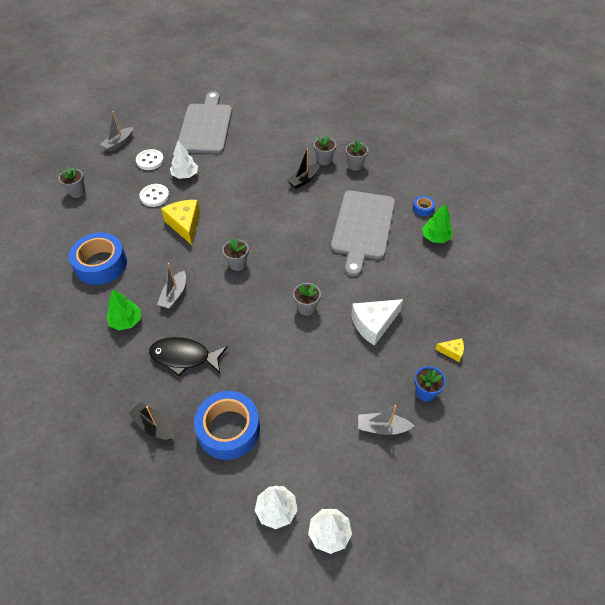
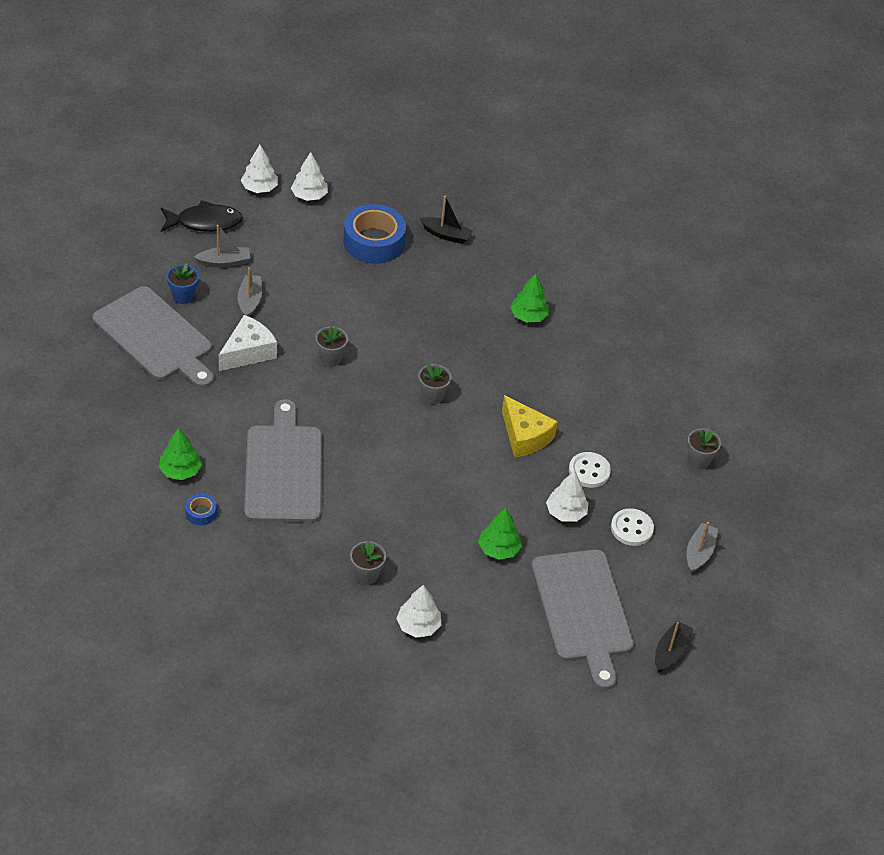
camera: 160 degrees right, 5 degrees down
(101, 264) = (598, 371): blue tape -> none
(174, 295) = (491, 350): grey boat -> grey boat (250, 301)
(184, 357) = (446, 292): black fish -> black fish (205, 222)
(238, 162) = (498, 549): none -> green tree
(302, 132) = (418, 626): none -> white tree
(304, 180) = (387, 533): black boat -> black boat (670, 652)
(355, 165) = (315, 572): grey flower pot -> none
(452, 351) = (155, 337): yellow cheese -> grey cutting board

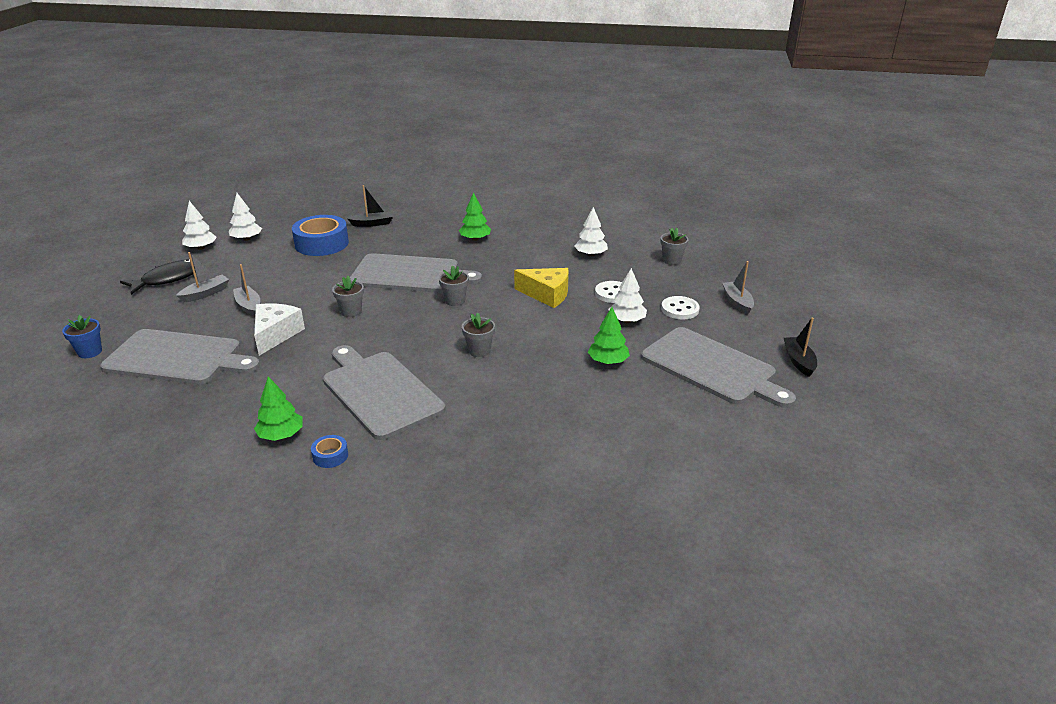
camera: 30 degrees left, 15 degrees down
(183, 296) = (184, 325): blue flower pot -> blue flower pot (90, 352)
(366, 575) = (526, 427): grey flower pot -> grey flower pot (479, 351)
(418, 626) = (609, 439): white tree -> white tree (590, 254)
(421, 335) = (409, 274): none -> grey cutting board

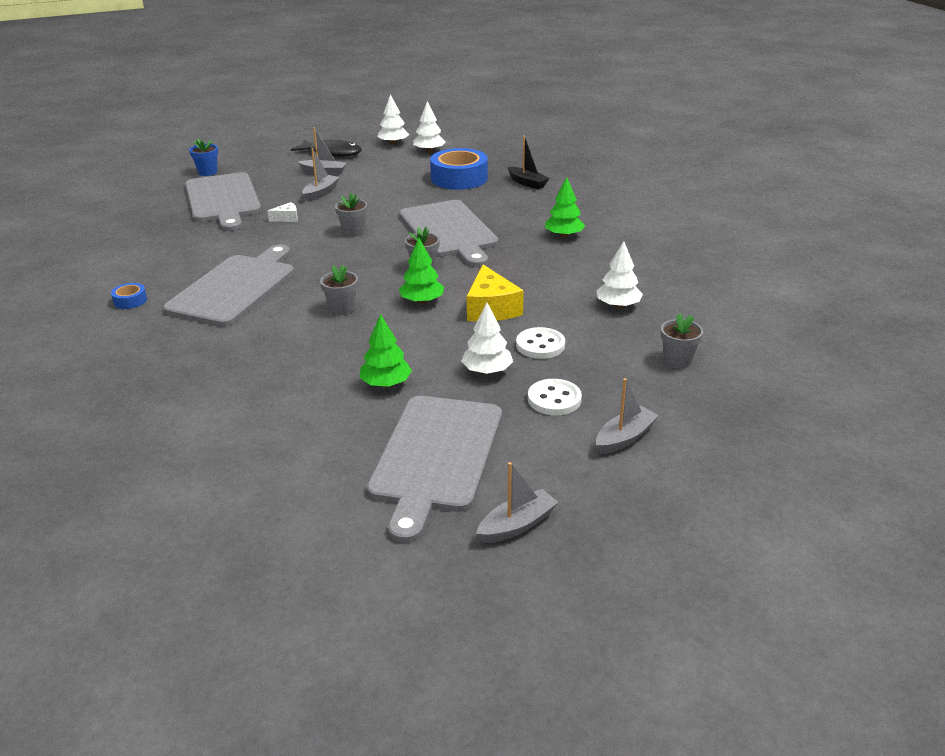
camera: 60 degrees right, 0 degrees up
(275, 334) = (287, 218): white cheese -> white cheese, size x0.50
(281, 435) = (146, 273): green tree -> green tree (422, 301)
(799, 361) = (517, 525): black boat -> grey boat

